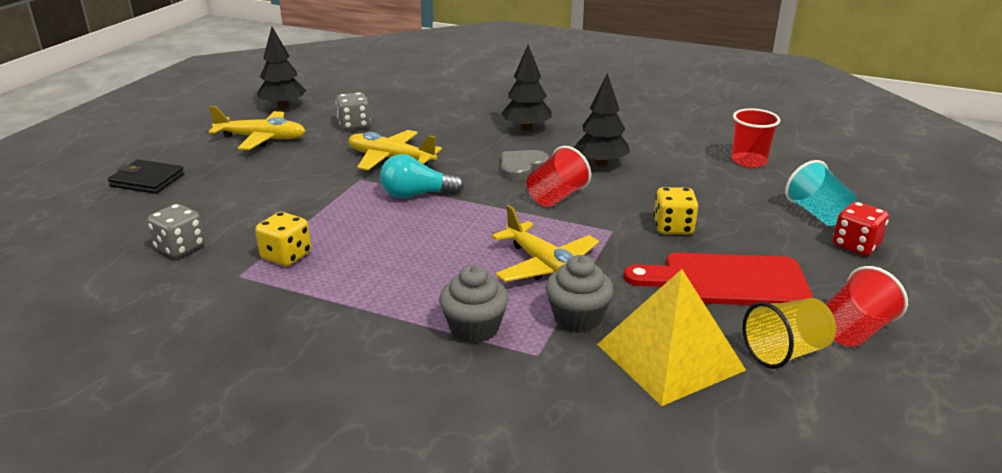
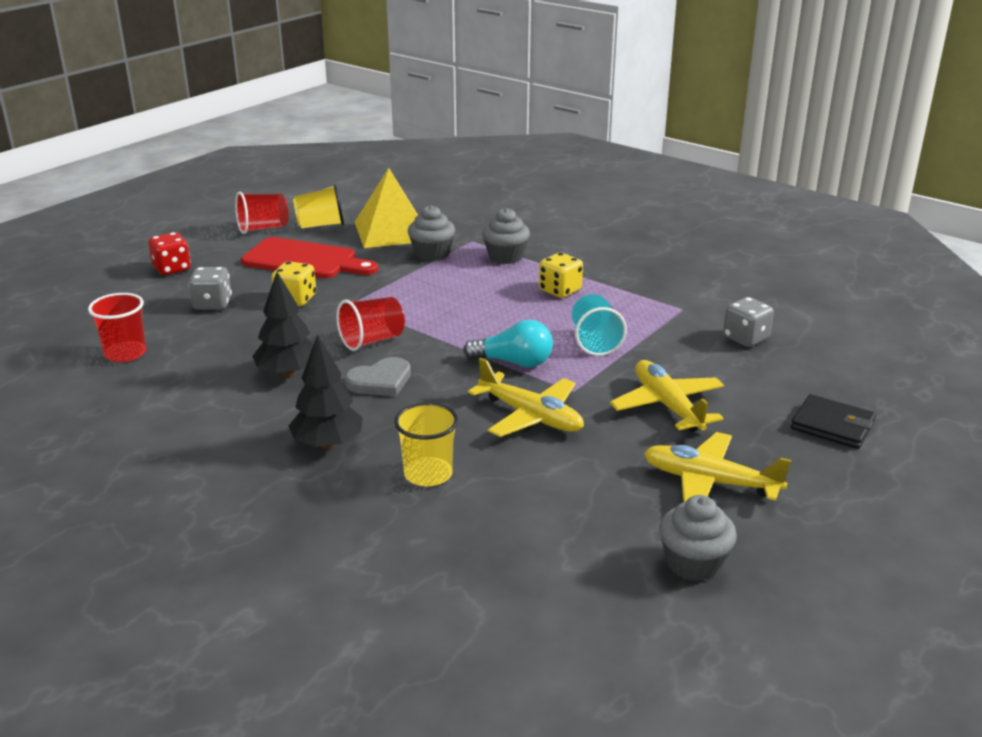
camera: 165 degrees left, 0 degrees up
(283, 106) = (693, 563): black tree -> grey cupcake
(286, 256) = (645, 319): yellow dice -> yellow dice (560, 290)
(354, 125) = (572, 491): grey dice -> grey dice (212, 304)
(449, 122) = (428, 474): none -> yellow cup
(547, 267) = (429, 284): yellow plane -> yellow plane (667, 405)
(817, 214) = (156, 294): turquoise cup -> turquoise cup (595, 342)

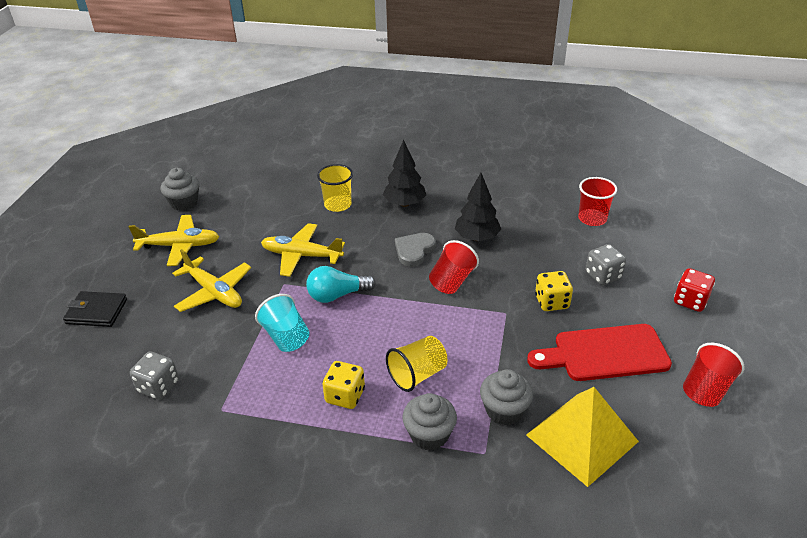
camera: 155 degrees right, 10 degrees up
(320, 225) = (662, 419): yellow cup -> yellow cup (417, 374)

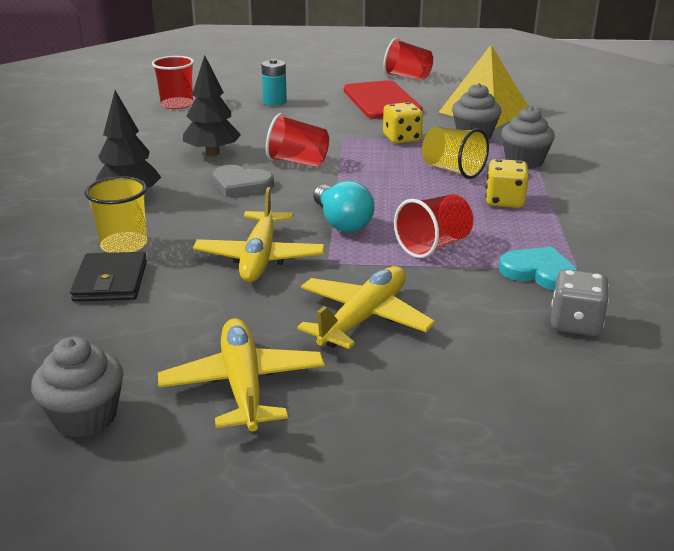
camera: 100 degrees left, 10 degrees down
(96, 311) = (458, 439): black wallet -> black wallet (110, 281)
(226, 386) = (539, 272): none -> turquoise heart
(286, 337) = (433, 246): turquoise cup -> red cup
(551, 302) = (320, 120): yellow dice -> yellow dice (402, 138)
(603, 276) = (274, 102): grey dice -> turquoise battery
(690, 301) = (304, 76): red dice -> none

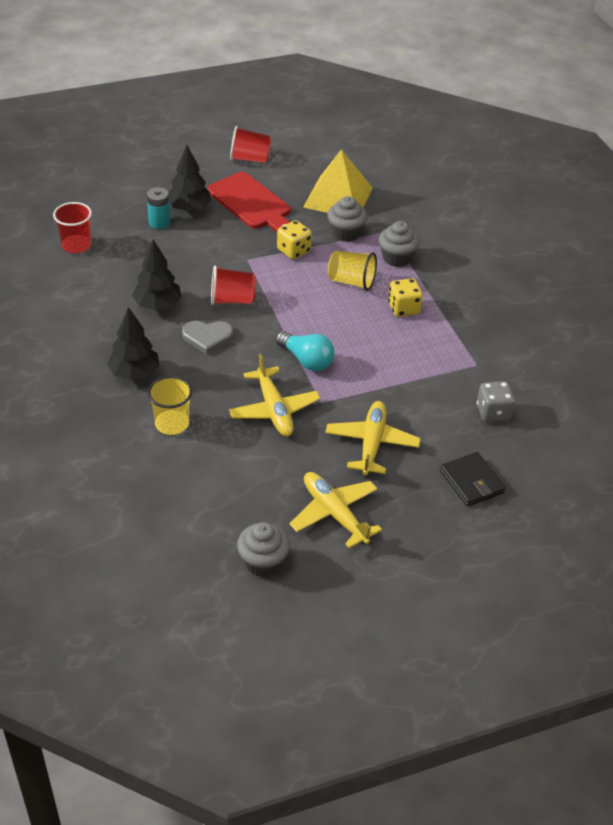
camera: 25 degrees left, 15 degrees up
(110, 281) = (191, 459): black wallet -> black wallet (471, 482)
(314, 98) = (189, 209): none -> black tree
(433, 246) = (379, 367): red cup -> none
(539, 272) = (455, 374): turquoise heart -> none

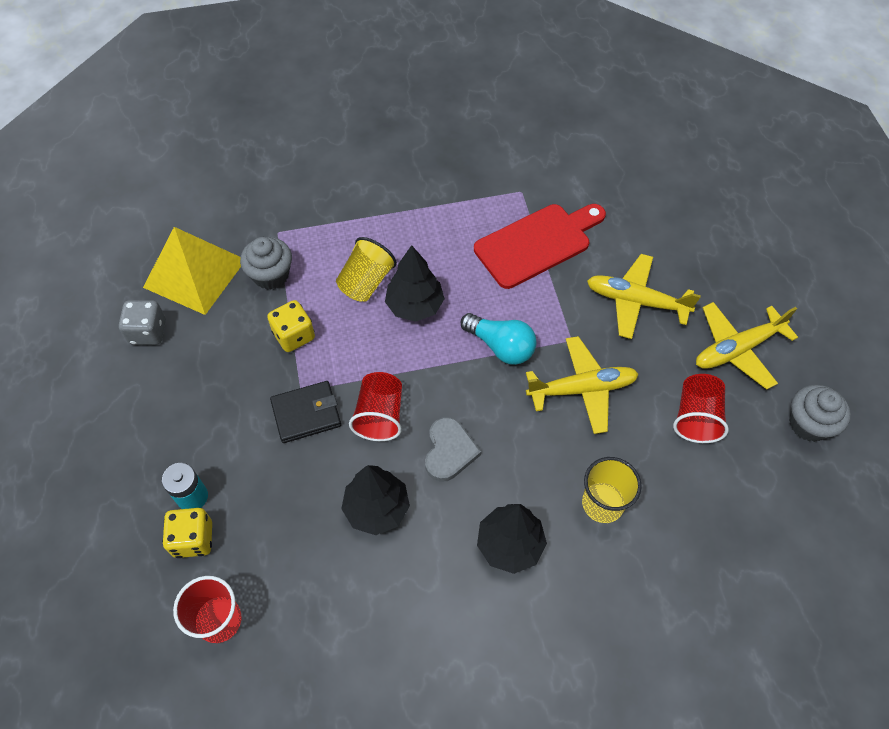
camera: 80 degrees left, 15 degrees up
(189, 209) = (170, 454): black tree -> black tree (415, 306)
(250, 159) = (73, 365): red cup -> red cup (696, 417)
(252, 203) = (180, 373): red cutting board -> red cutting board (537, 243)
(306, 360) = (500, 346): turquoise light bulb -> turquoise light bulb turned 75 degrees clockwise
(397, 258) = (330, 231): grey cupcake -> none
(403, 308) = (422, 239): yellow dice -> yellow dice (193, 539)
(471, 482) = (687, 226): black wallet -> black wallet (306, 413)
(493, 412) = (592, 191): grey dice -> grey dice (148, 332)

